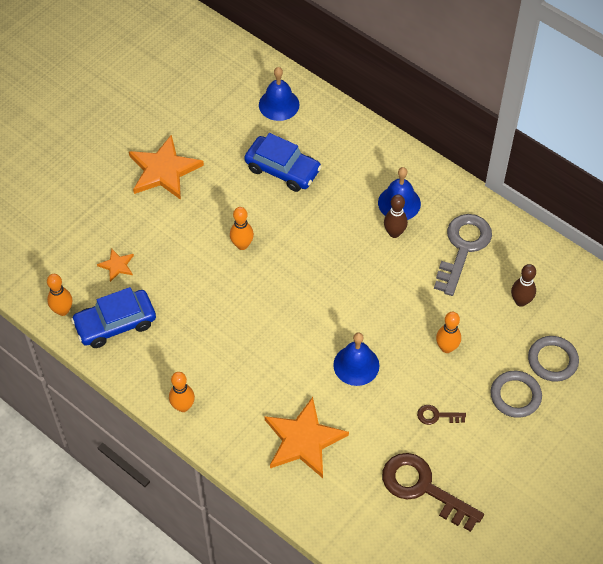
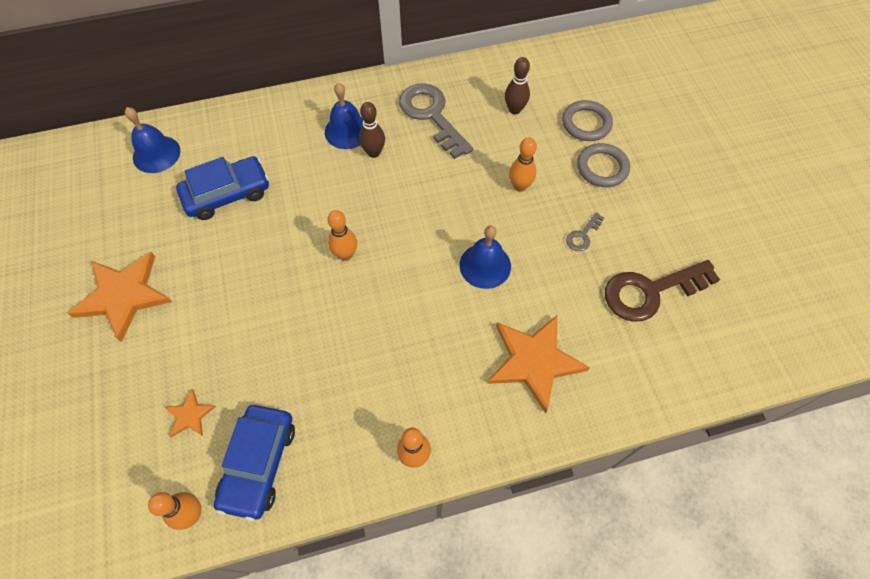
camera: 55 degrees left, 5 degrees up
(242, 245) = (276, 279): orange bowling pin -> orange bowling pin (345, 255)
(437, 416) = (583, 235): brown key -> grey key

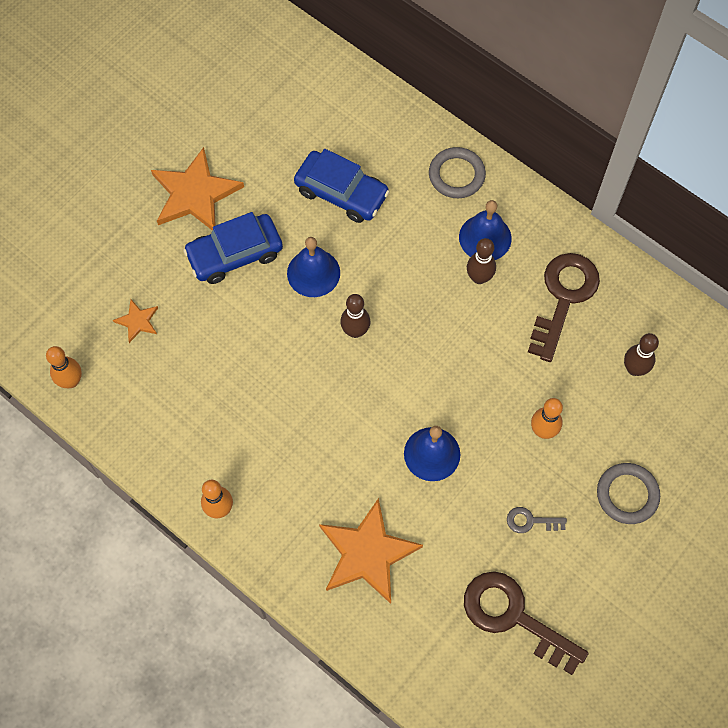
camera: 55 degrees right, 5 degrees up
(156, 154) = (336, 105): blue bell -> blue bell (313, 273)
(259, 464) = (136, 399): blue car -> blue car (235, 254)
(345, 255) = (355, 331): orange bowling pin -> brown bowling pin
(431, 116) = (563, 298): grey key -> brown key
(586, 123) = (673, 448): grey ring -> grey ring (456, 175)

